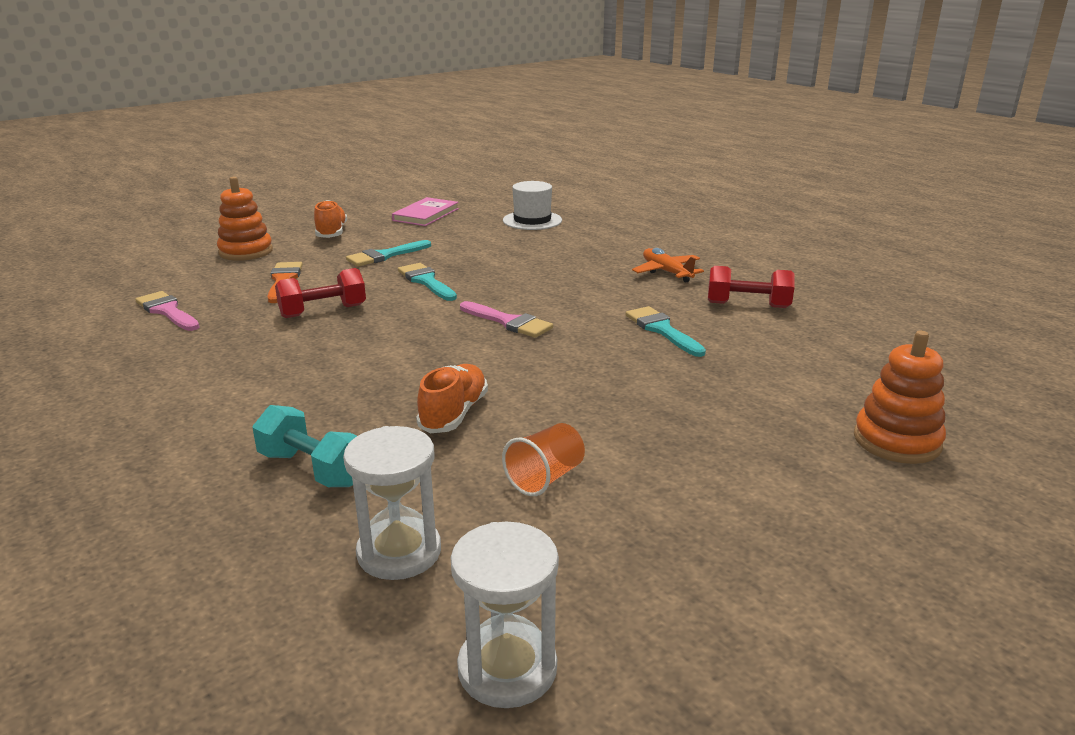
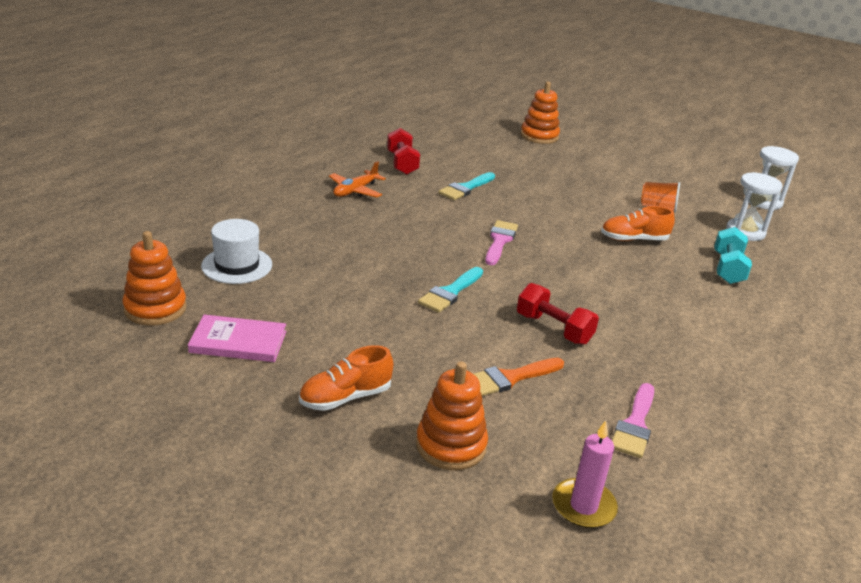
camera: 115 degrees left, 5 degrees up
(137, 275) = (583, 506): none -> pink candle
(385, 256) = (400, 333): turquoise brush -> none
(487, 200) = (155, 308): none -> orange stacking toy

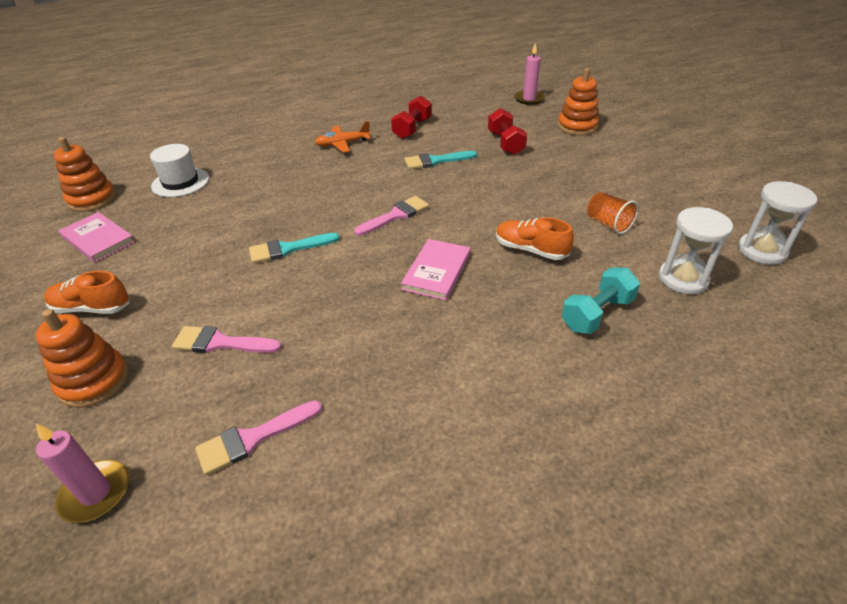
camera: 40 degrees right, 10 degrees up
(468, 118) = (529, 99): none -> pink candle
(510, 378) = (220, 343): orange brush -> pink brush
(553, 329) = (322, 312): red dumbbell -> red dumbbell (505, 143)
(592, 273) = (437, 271): none -> pink book

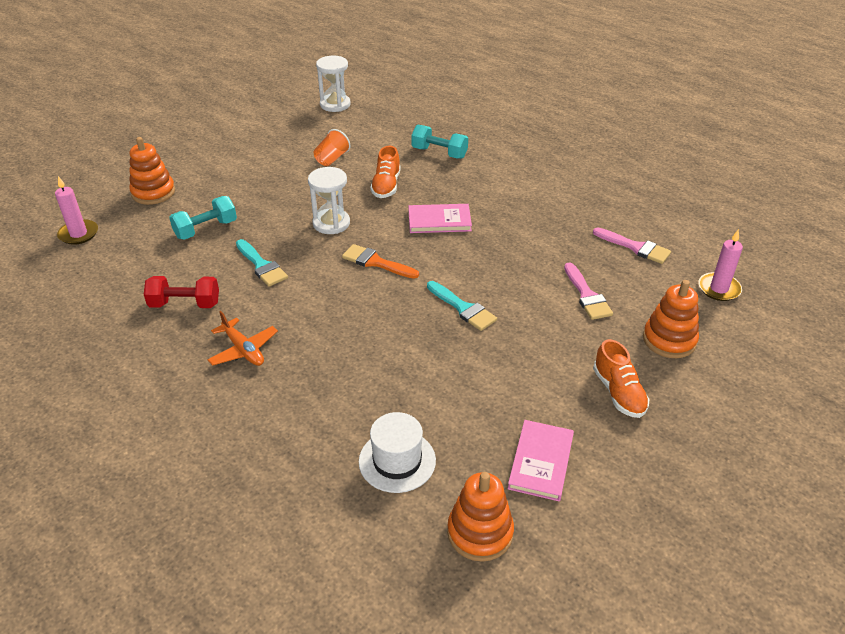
camera: 115 degrees left, 0 degrees up
(395, 215) = (376, 262): pink brush -> orange brush
(505, 143) = (206, 229): red dumbbell -> turquoise dumbbell
(683, 279) = (383, 128): white hourglass -> white hourglass (331, 223)

